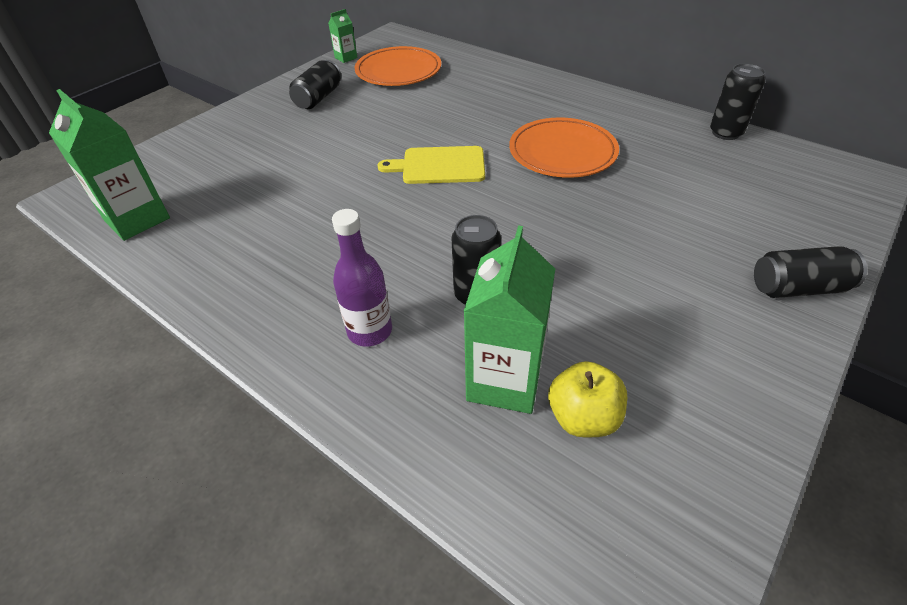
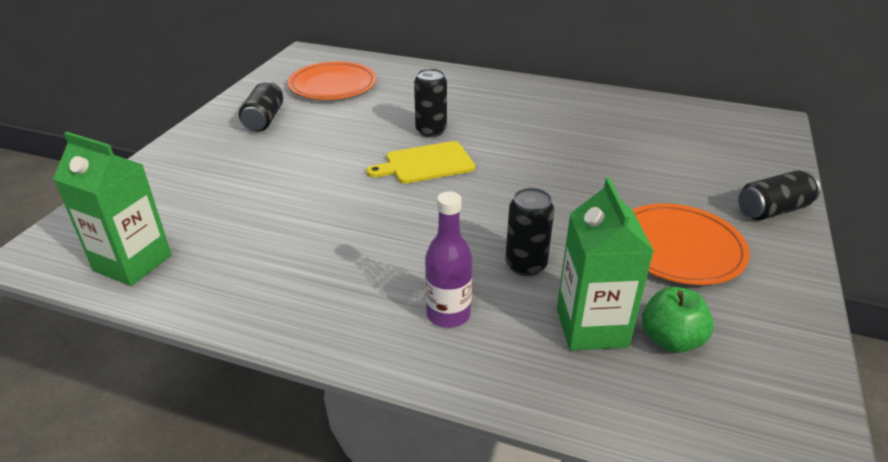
camera: 20 degrees left, 10 degrees down
(346, 58) = (269, 79): green carton -> none
(562, 152) = (530, 136): orange plate -> orange plate (678, 248)
(583, 417) = (671, 340): yellow apple -> green apple
(725, 133) = (655, 102): black can -> black can (431, 131)

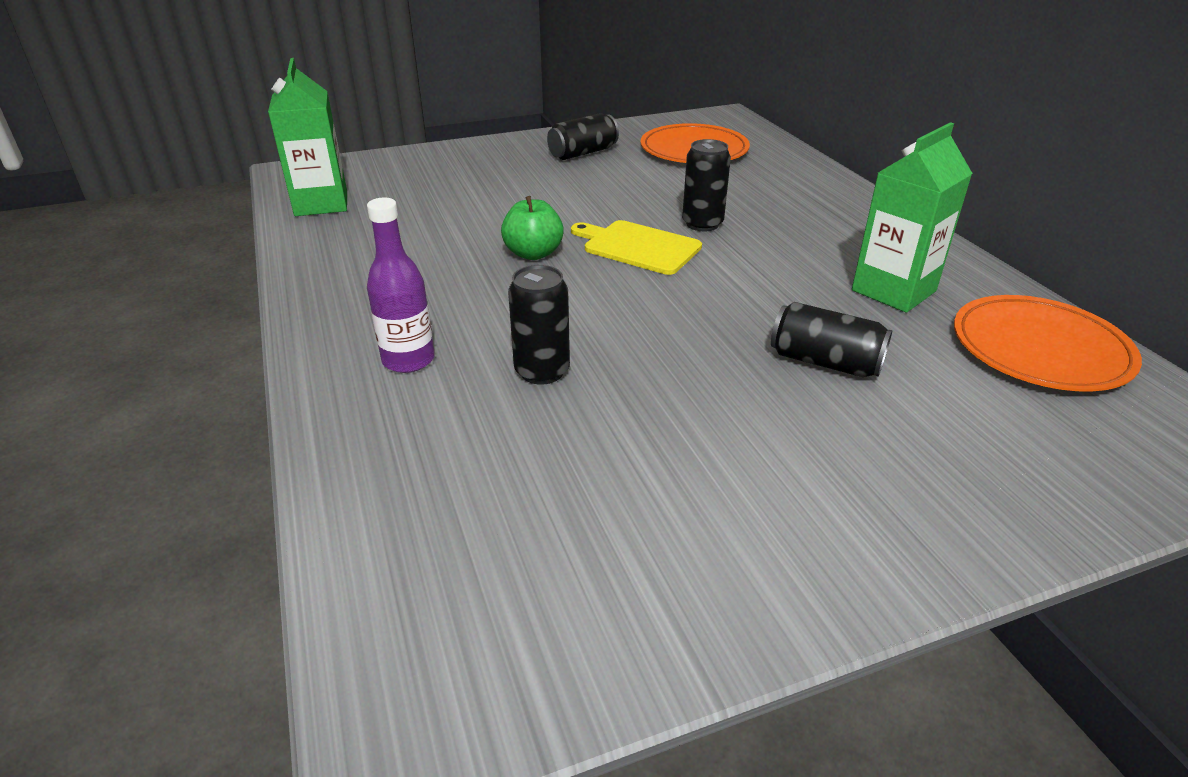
camera: 50 degrees right, 0 degrees up
(591, 327) = (483, 454): green carton -> green carton (893, 291)
(671, 340) = (523, 523): green apple -> green apple (533, 254)
(678, 248) = (724, 467): orange plate -> orange plate (1040, 349)
(773, 210) = (956, 526): black can -> black can (825, 362)

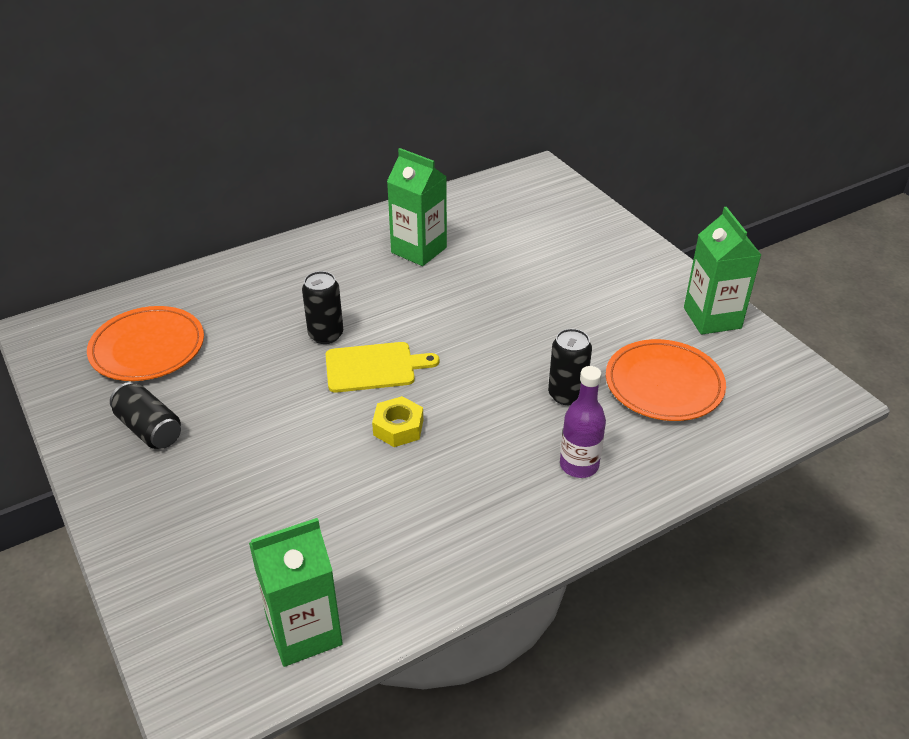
camera: 100 degrees left, 5 degrees up
(533, 254) = (398, 427): green apple -> yellow nut
(638, 246) = (374, 367): yellow cutting board -> yellow cutting board turned 120 degrees counterclockwise
(705, 596) = (712, 318): none -> green carton
(825, 362) = (513, 280): black can -> none
(1040, 349) = (474, 208): orange plate -> orange plate (664, 384)

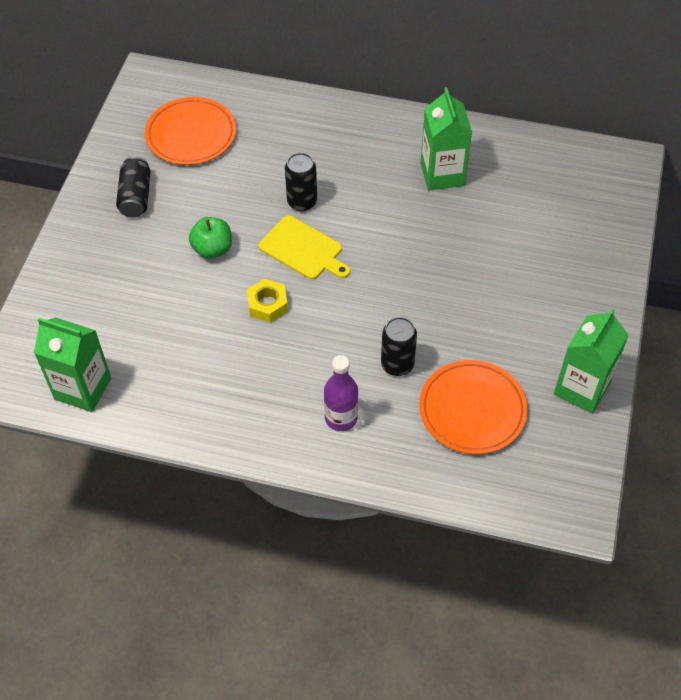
camera: 45 degrees right, 15 degrees up
(287, 420) = (212, 249): none -> green apple

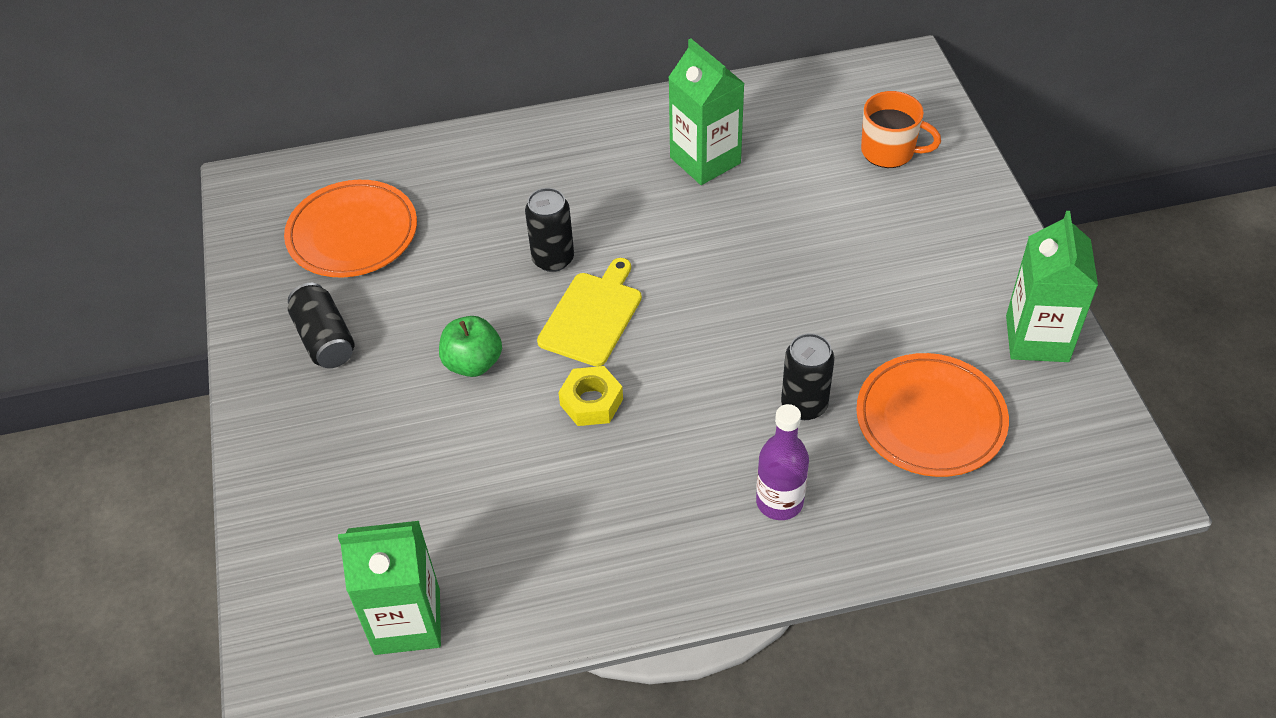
camera: 25 degrees left, 5 degrees down
(303, 249) = (592, 316): yellow cutting board -> yellow cutting board turned 75 degrees counterclockwise
(572, 218) = (889, 151): none -> orange mug

